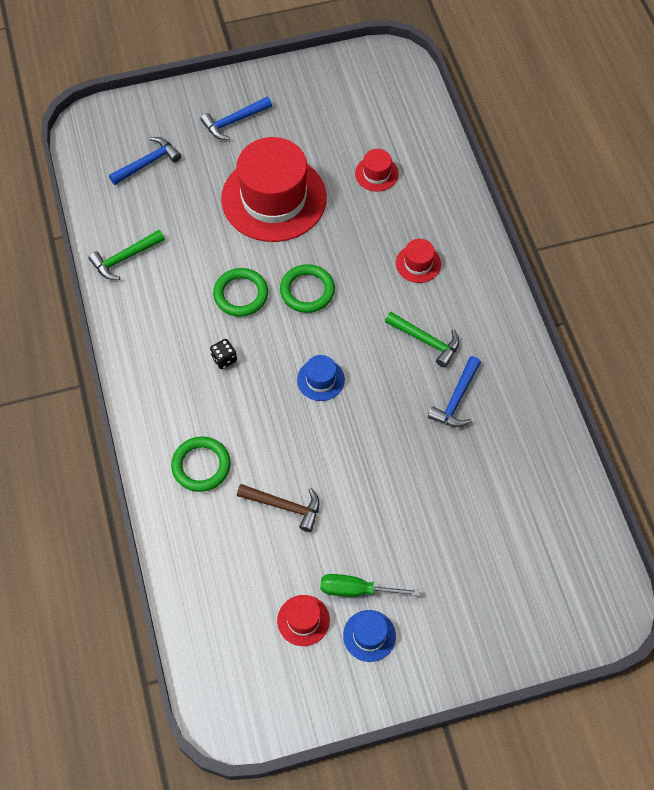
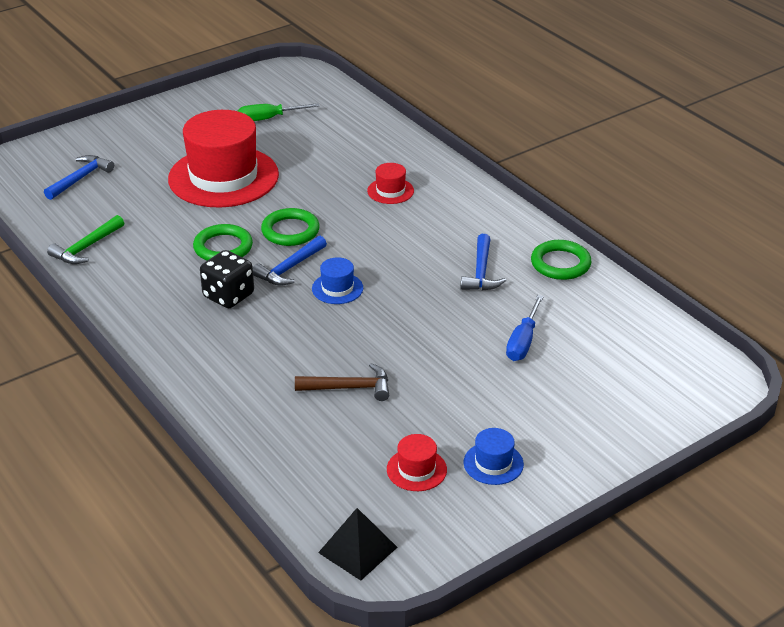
camera: 20 degrees left, 25 degrees down
(201, 466) = (243, 379): green ring -> green ring (560, 264)
(222, 690) = (357, 549): none -> black pyramid
(224, 359) = (228, 296): black dice -> black dice, size x1.78
(234, 121) = (157, 136): blue hammer -> blue hammer (289, 268)
(357, 590) = (460, 432): green screwdriver -> green screwdriver (268, 119)
(376, 174) = (317, 142): red hat -> none
(426, 341) = (428, 239): green hammer -> none
(456, 500) = (523, 341): none -> blue screwdriver

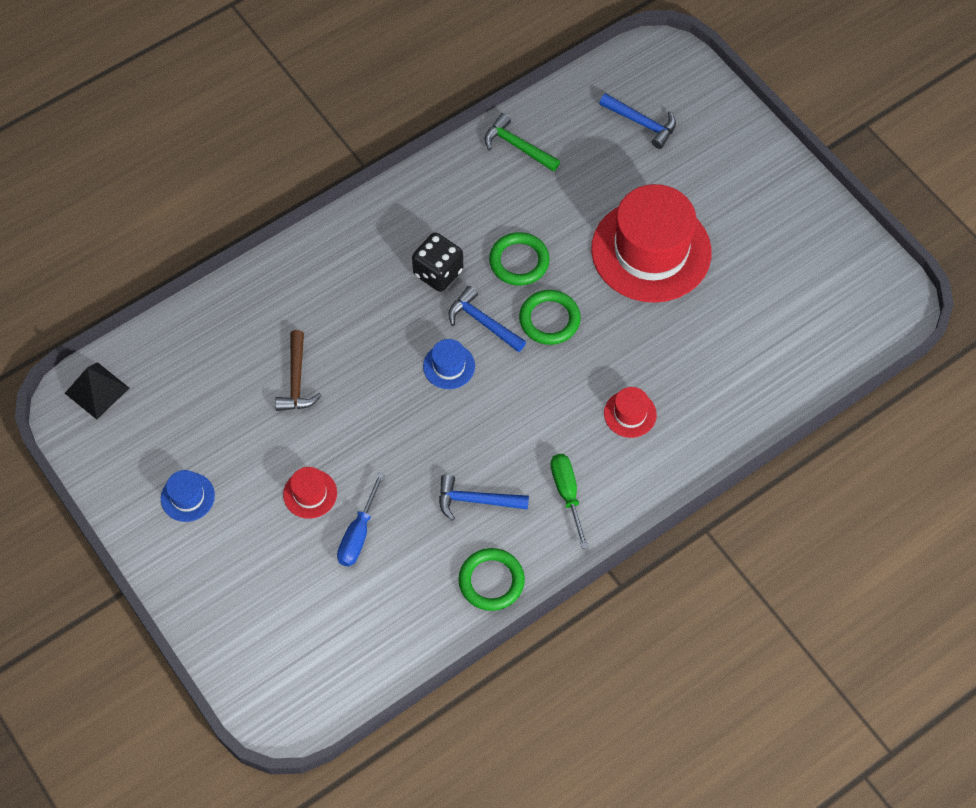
camera: 90 degrees right, 25 degrees up
(268, 119) = (779, 286): green screwdriver -> green screwdriver (567, 494)
(416, 469) = (185, 435): red hat -> red hat (310, 494)
(523, 341) = (358, 534): blue screwdriver -> blue screwdriver turned 90 degrees counterclockwise

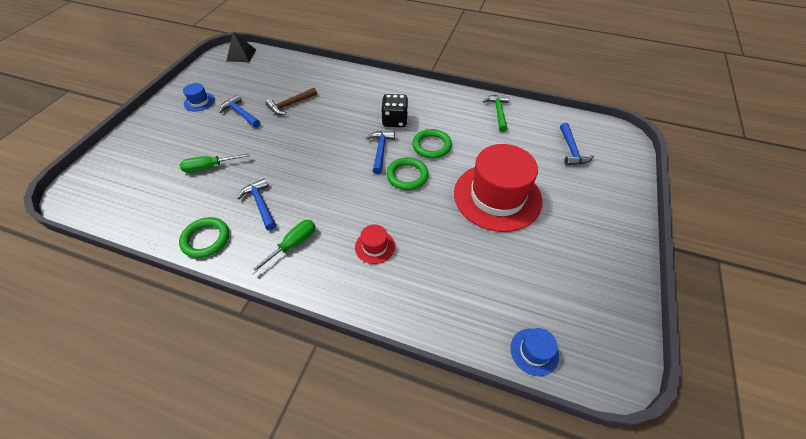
camera: 55 degrees right, 10 degrees down
(265, 453) = (240, 113): none -> blue hammer
(310, 494) = (225, 138): red hat -> none
(358, 534) = (209, 167): blue screwdriver -> green screwdriver
(449, 366) = (342, 151): blue hat -> blue hat (534, 351)

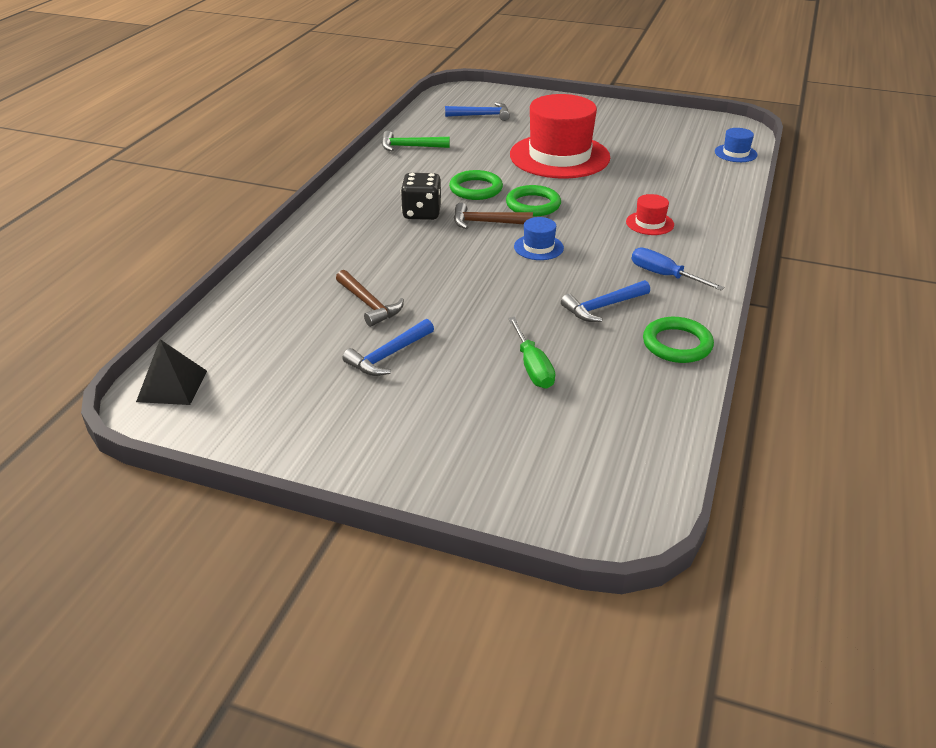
camera: 90 degrees left, 15 degrees down
(199, 102) = (342, 415): blue hat -> blue hat (538, 247)
(292, 245) = (664, 275): green screwdriver -> blue screwdriver
(380, 150) = (486, 222): blue hammer -> brown hammer

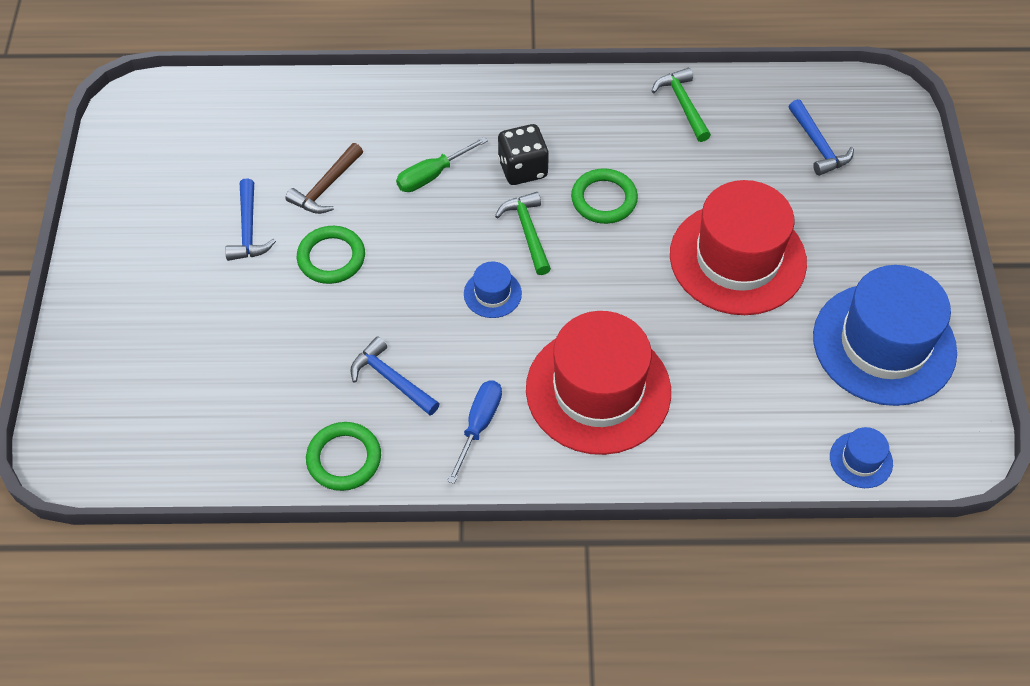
camera: 70 degrees right, 20 degrees up
(172, 386) = (163, 104): black pyramid -> none
(388, 356) = (248, 230): blue hammer -> blue hammer turned 120 degrees counterclockwise
(486, 222) = (527, 231): brown hammer -> green hammer
(532, 367) = (266, 344): green screwdriver -> green screwdriver (432, 175)
(533, 205) = (590, 264): green ring -> green ring (331, 258)
(649, 223) = (598, 390): red hat -> red hat, size x2.39
(651, 130) = (884, 344): none -> blue hat

